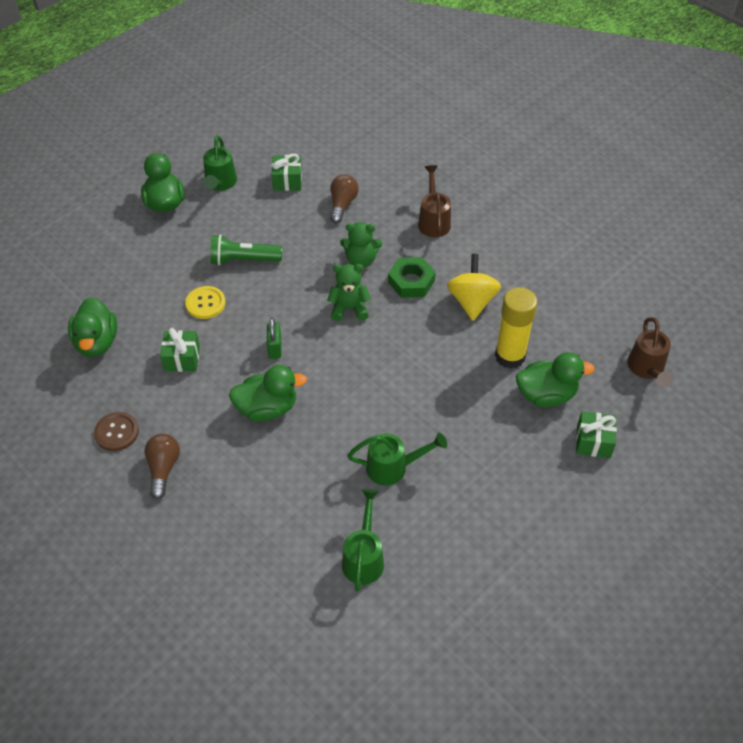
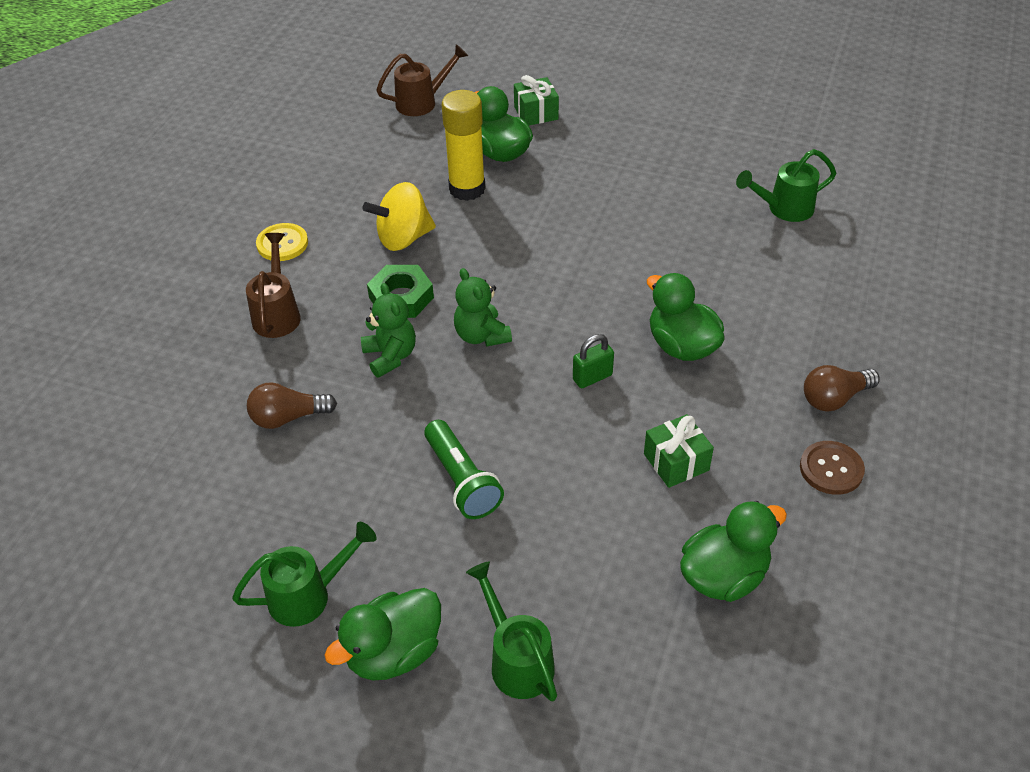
camera: 115 degrees left, 5 degrees down
(205, 303) = (569, 484): yellow button -> yellow button (282, 244)
(287, 181) = (262, 506): green gift -> none
(393, 467) = (672, 223): green watering can -> green watering can (517, 660)
(433, 221) = (277, 313): brown watering can -> brown watering can turned 120 degrees clockwise

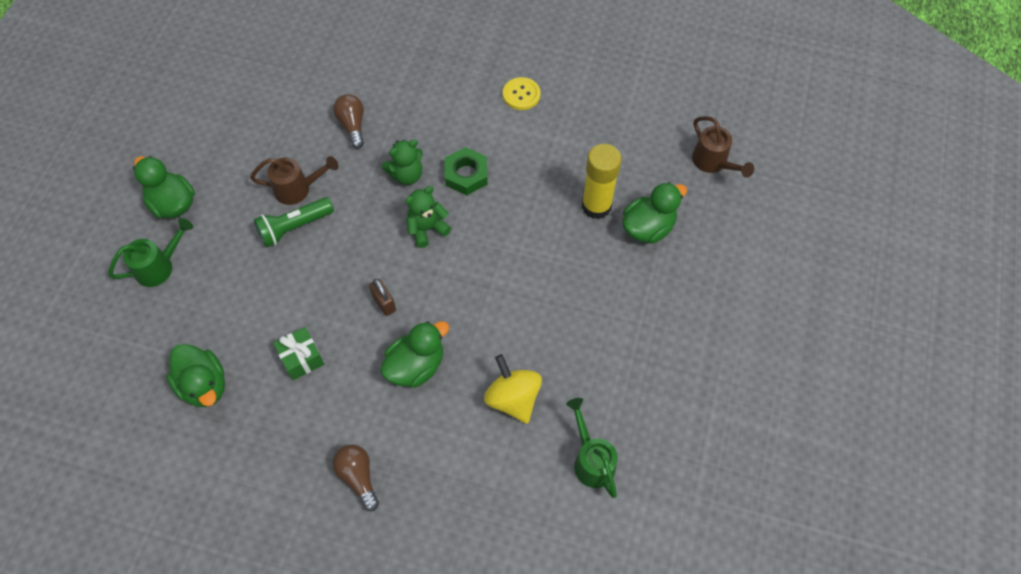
camera: 85 degrees right, 15 degrees up
(277, 313) = (448, 104): brown watering can -> brown watering can (298, 189)
(308, 595) = (216, 157): green watering can -> none
(403, 238) = (532, 169): yellow spinning top -> yellow spinning top (513, 398)
(536, 113) = (711, 251): green gift -> none
(592, 377) = (384, 303): green padlock -> brown padlock
(831, 469) = (288, 466): brown button -> none

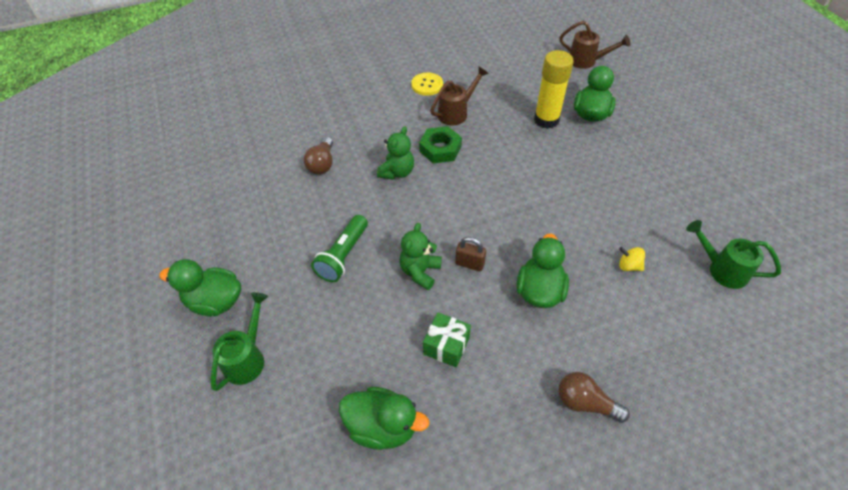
camera: 35 degrees left, 10 degrees down
(298, 189) = (319, 228): brown watering can -> brown watering can (456, 113)
(352, 125) = (322, 164): brown light bulb -> brown light bulb turned 120 degrees counterclockwise
(427, 229) = (449, 197): green teddy bear -> green teddy bear (420, 272)
(513, 398) = (628, 266): yellow spinning top -> yellow spinning top, size x0.51

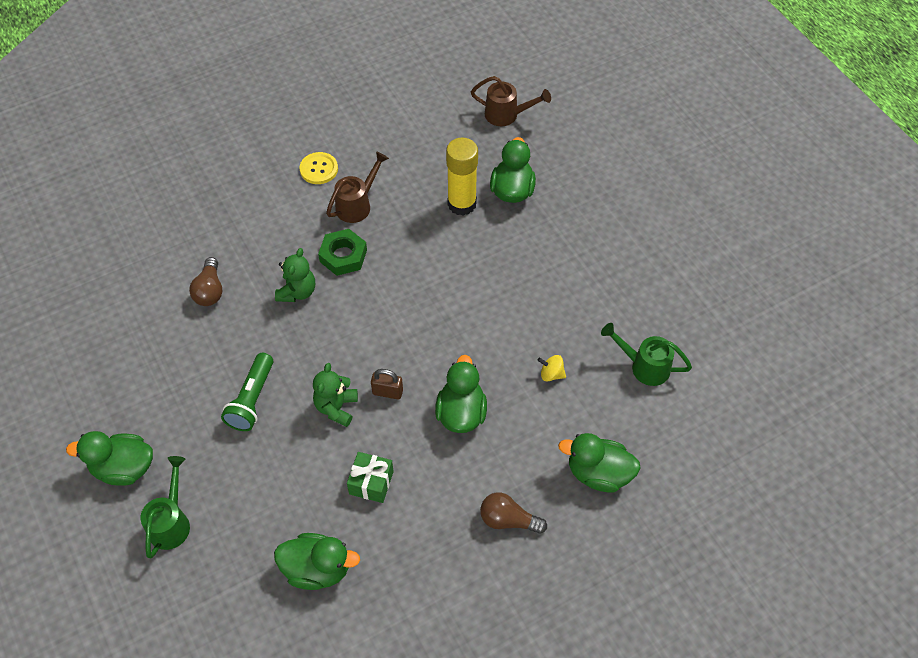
camera: 10 degrees left, 5 degrees up
(681, 367) = (598, 473): none -> green duck

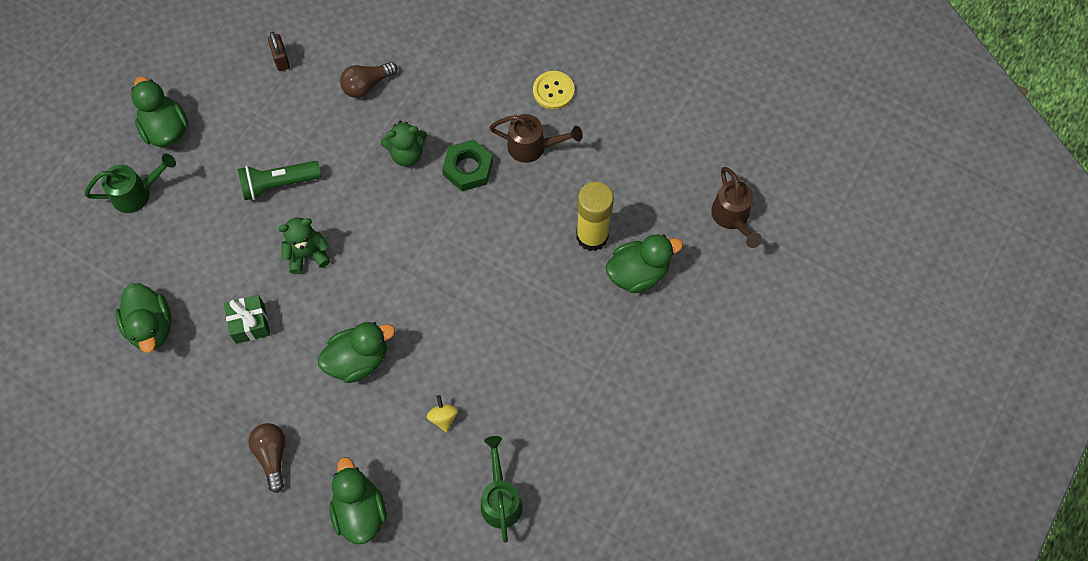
camera: 60 degrees right, 10 degrees up
(387, 392) = (345, 287): brown padlock -> brown padlock (281, 59)

